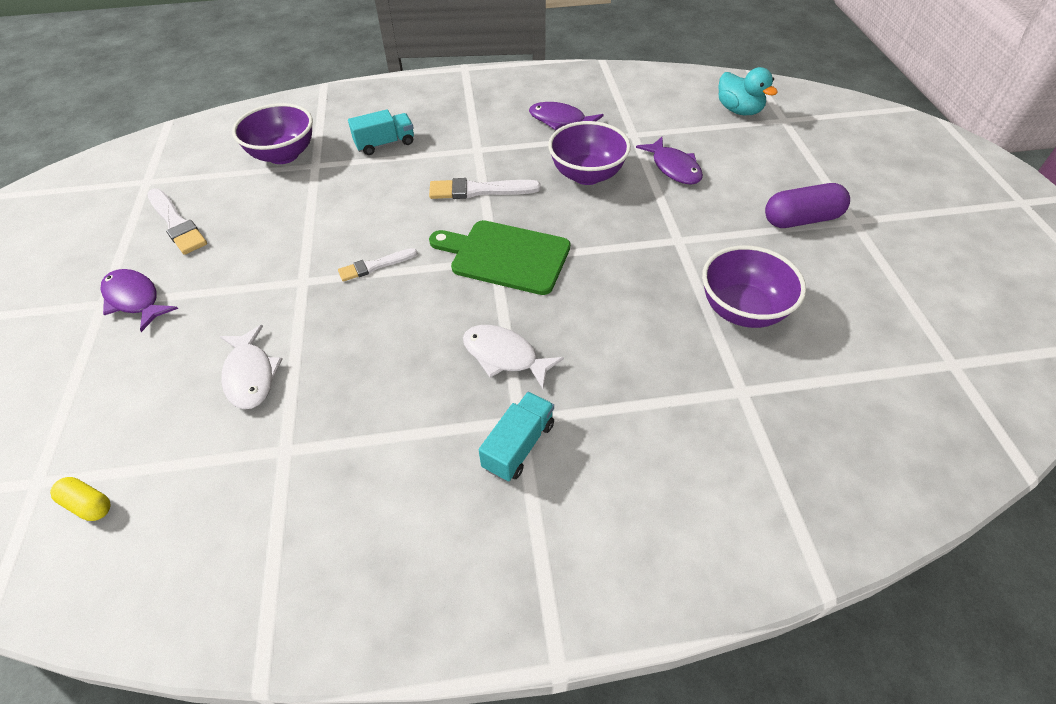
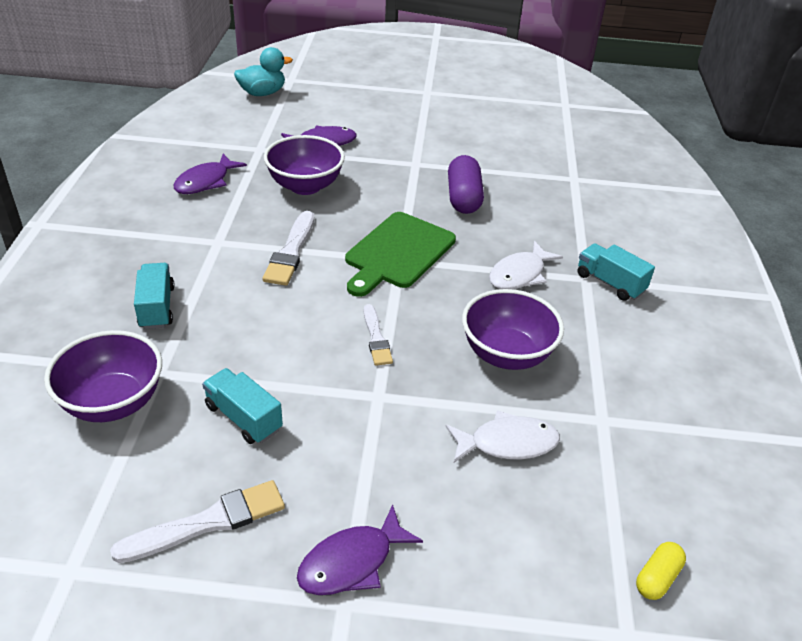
camera: 80 degrees left, 10 degrees down
(272, 215) = (243, 418): none -> turquoise truck
(742, 310) = (500, 158): purple bowl -> purple bowl (506, 354)
(801, 219) = (416, 109): purple capsule -> purple capsule (463, 198)

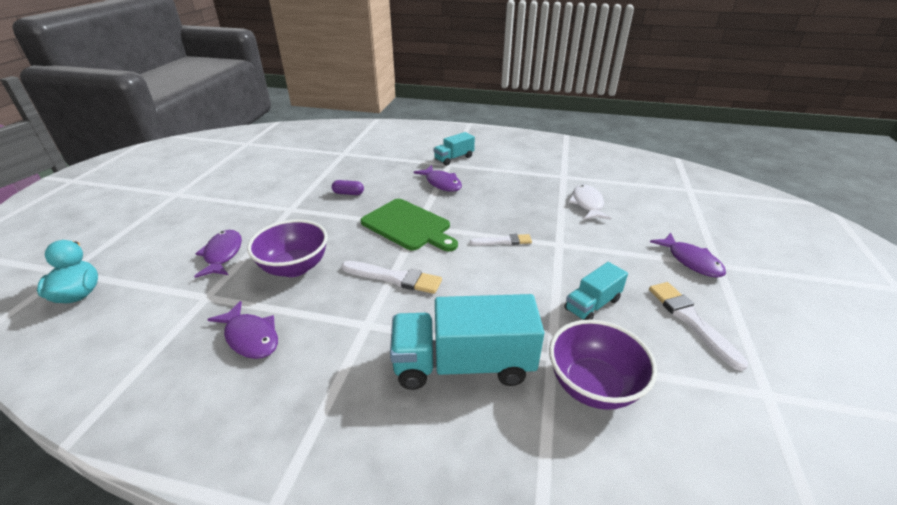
camera: 80 degrees left, 5 degrees down
(157, 307) = (463, 364): turquoise truck -> turquoise truck, size x1.87
(463, 198) = (348, 193): purple capsule -> purple capsule, size x0.55
(506, 354) = (516, 196): purple bowl -> none
(519, 274) = (441, 183): white fish -> purple fish
(657, 577) = (656, 178): yellow capsule -> none

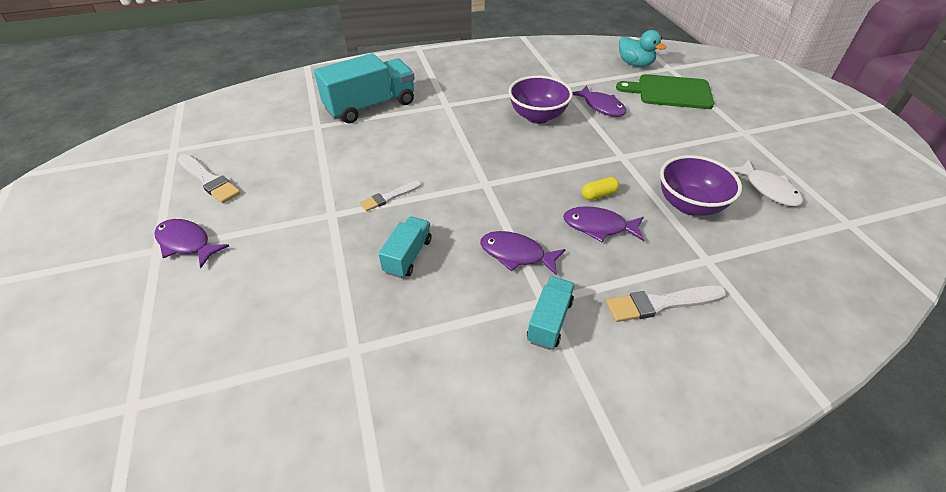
camera: 150 degrees right, 10 degrees up
(250, 337) = (505, 80): purple fish -> purple fish (598, 226)
(348, 193) = (598, 195): purple capsule -> yellow capsule
(394, 278) = (457, 134): white brush -> white brush (661, 303)
(408, 226) = (493, 180): green cutting board -> green cutting board (670, 92)
(587, 204) = (307, 293): white fish -> white fish (768, 189)
(592, 304) = (291, 166): turquoise truck -> turquoise truck (408, 256)
(593, 386) = (288, 120): purple bowl -> purple bowl (689, 205)

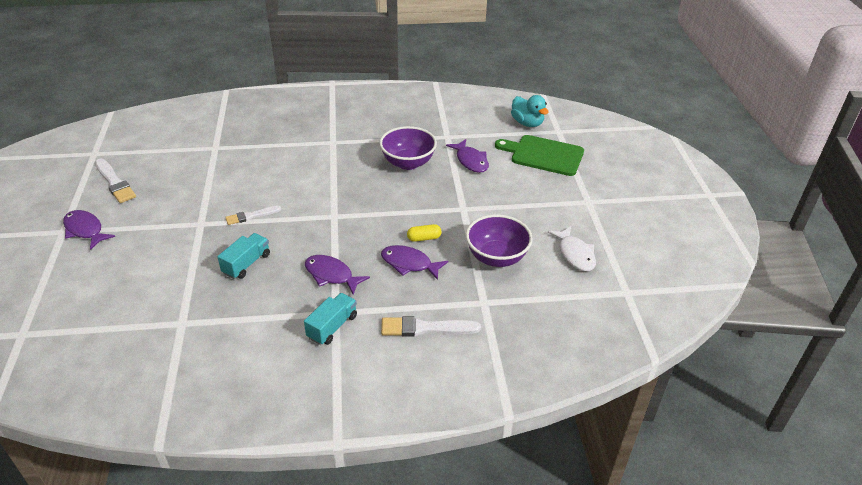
camera: 10 degrees right, 5 degrees down
(370, 106) = (267, 135): turquoise truck -> none

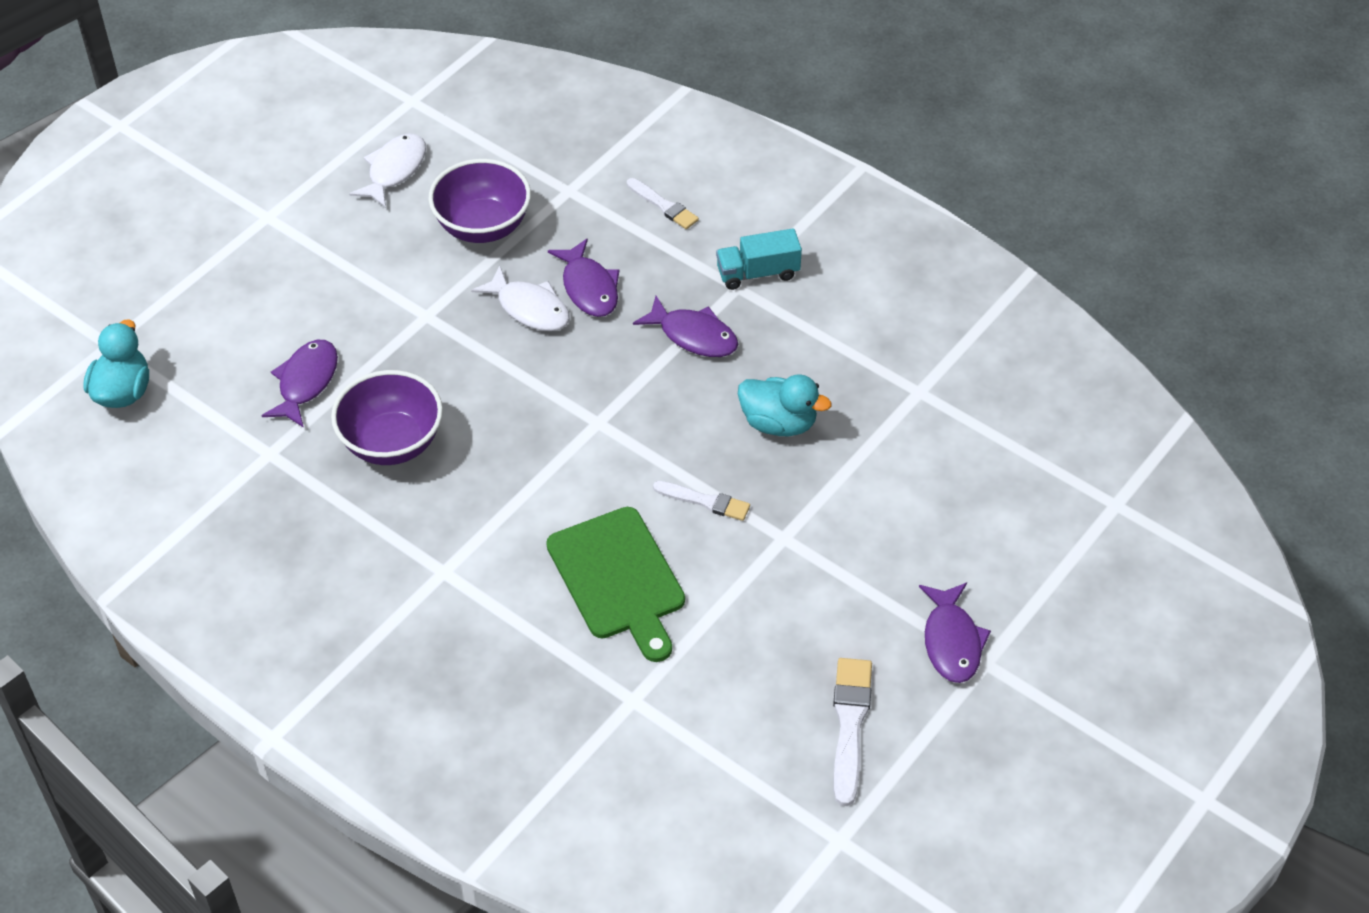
camera: 135 degrees left, 10 degrees up
(246, 264) = (779, 423): turquoise truck -> turquoise duck
(331, 275) = (693, 336): purple fish -> purple fish turned 45 degrees counterclockwise
(424, 238) = (529, 308): yellow capsule -> white fish
(425, 328) = (663, 206): white brush -> white brush, size x0.65
(544, 155) = (199, 319): green cutting board -> green cutting board (618, 579)

